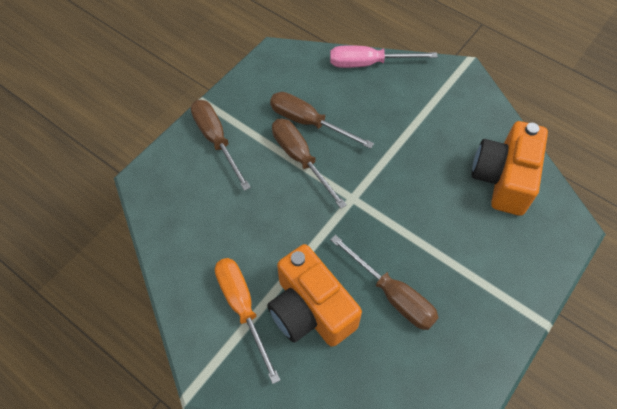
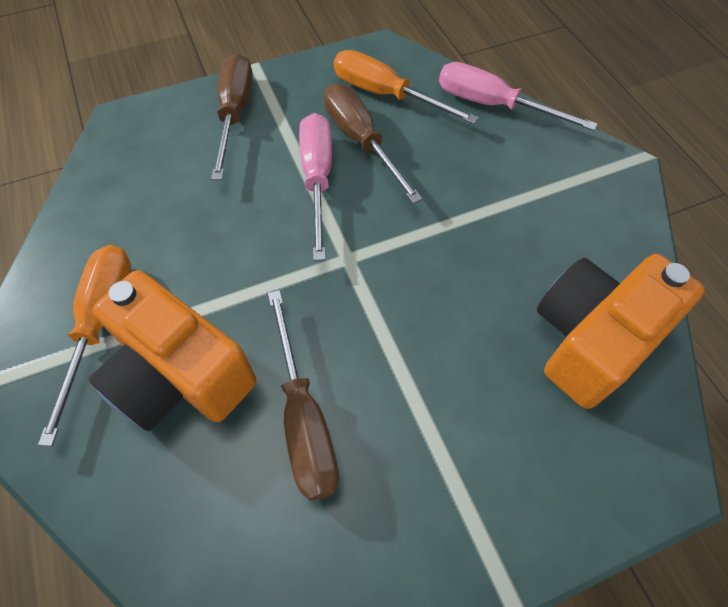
camera: 30 degrees right, 0 degrees up
(300, 159) = (317, 179): brown screwdriver -> pink screwdriver
(301, 84) = (386, 95): none -> orange screwdriver
(310, 310) = (180, 374): orange camera -> orange camera turned 45 degrees counterclockwise

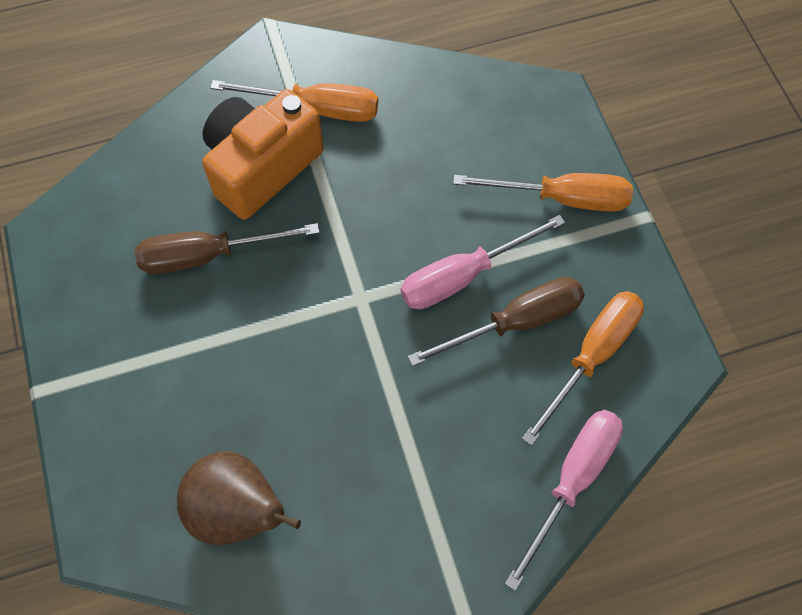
camera: 95 degrees right, 5 degrees up
(235, 114) = (562, 198): brown screwdriver -> orange screwdriver
(317, 179) = (463, 276): pink screwdriver -> pink screwdriver turned 150 degrees clockwise
(592, 340) = (238, 511): orange camera -> brown pear

